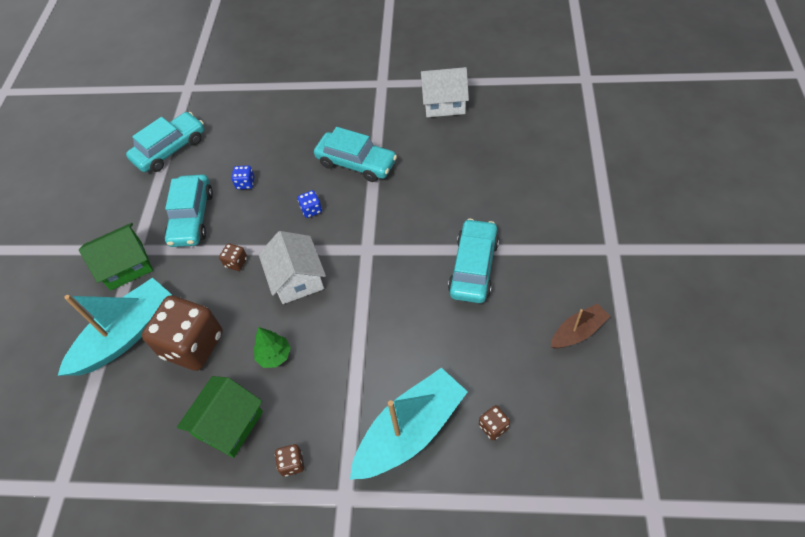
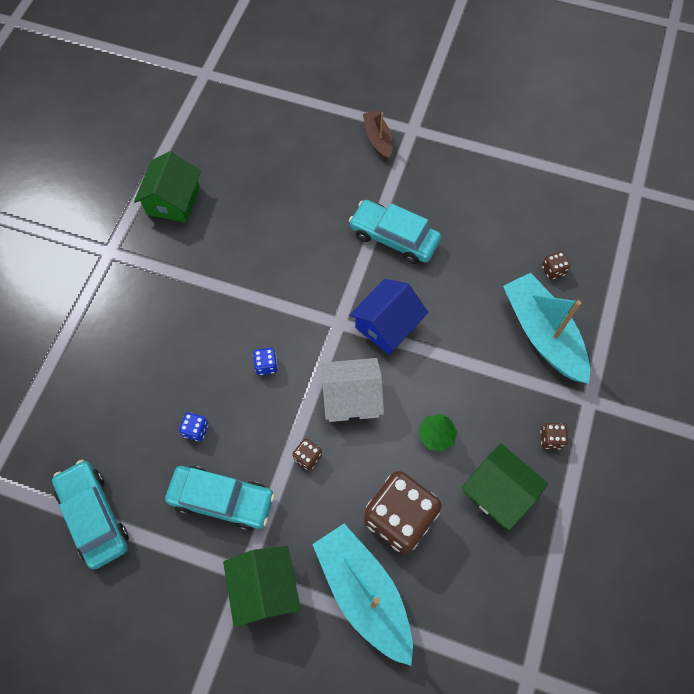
camera: 80 degrees left, 10 degrees up
(356, 163) = (219, 306): turquoise car -> none
(376, 287) = (387, 325): none -> blue house
(444, 103) = (173, 200): white house -> green house
(578, 332) = (484, 182): brown boat -> brown boat (378, 139)

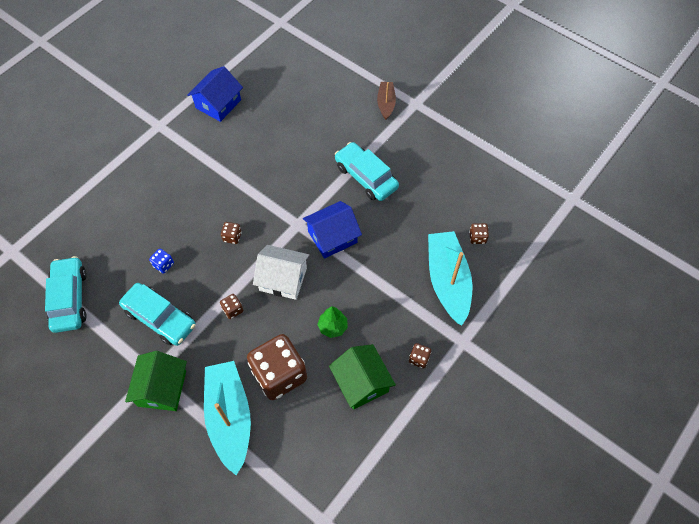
camera: 20 degrees right, 5 degrees down
(173, 200) = (218, 104): green house -> blue house
(266, 365) = (232, 237): blue dice -> brown dice

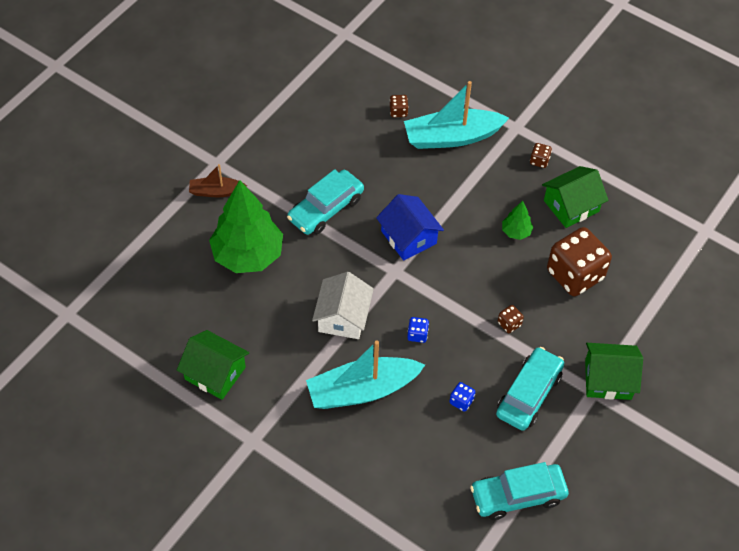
camera: 95 degrees left, 5 degrees down
(218, 104) = (215, 373): blue house -> green house
(229, 417) = (626, 314): turquoise boat -> turquoise boat (362, 390)
(232, 237) = (417, 334): brown dice -> blue dice
(283, 279) = (466, 280): white house -> white house (343, 317)
(322, 123) = (248, 255): none -> green tree

